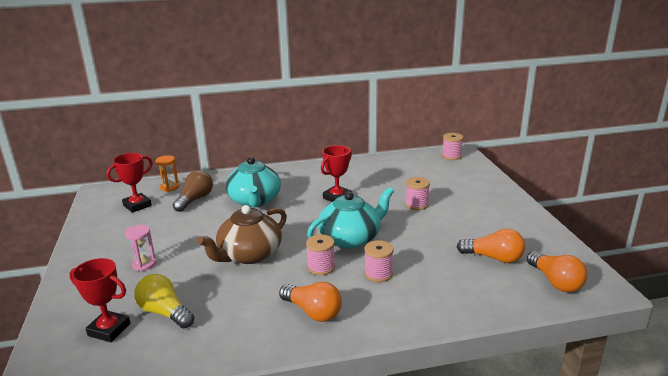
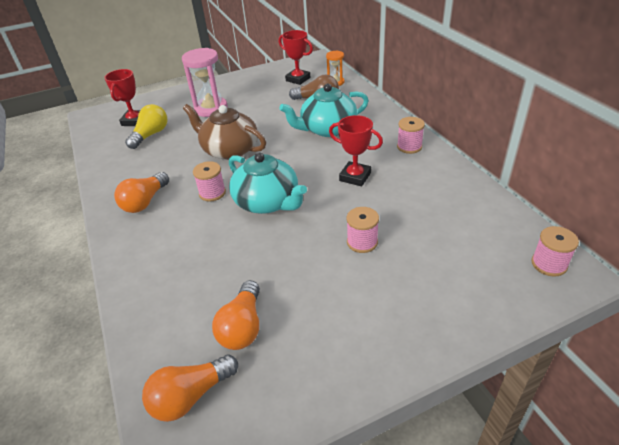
camera: 80 degrees right, 15 degrees up
(144, 264) = (211, 109): pink hourglass -> pink hourglass, size x1.81
(378, 274) = (203, 231): pink spool -> pink spool (409, 147)

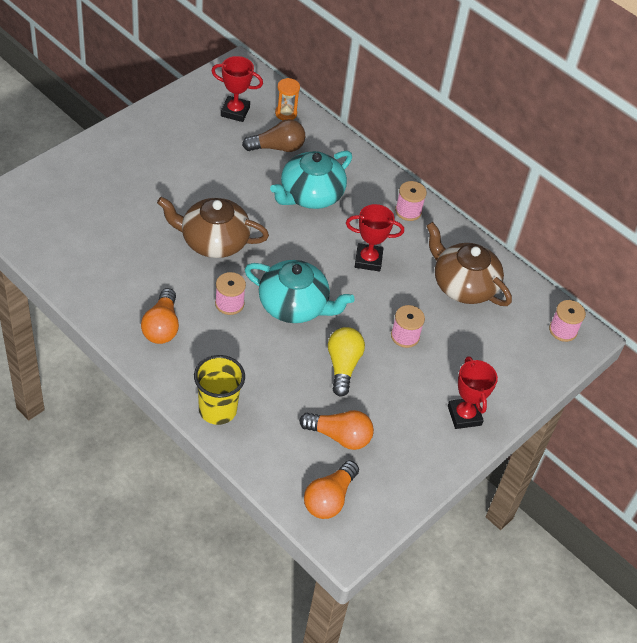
camera: 30 degrees left, 10 degrees up
(134, 121) = (61, 209): red trophy -> red trophy (464, 415)
(140, 276) = (217, 410): none -> yellow cup
(151, 135) = (100, 230): yellow light bulb -> yellow light bulb (343, 366)
(211, 109) = (150, 177): pink hourglass -> none
(242, 327) = (339, 436): orange light bulb -> orange light bulb turned 60 degrees counterclockwise
(442, 207) = (463, 285): none -> brown teapot

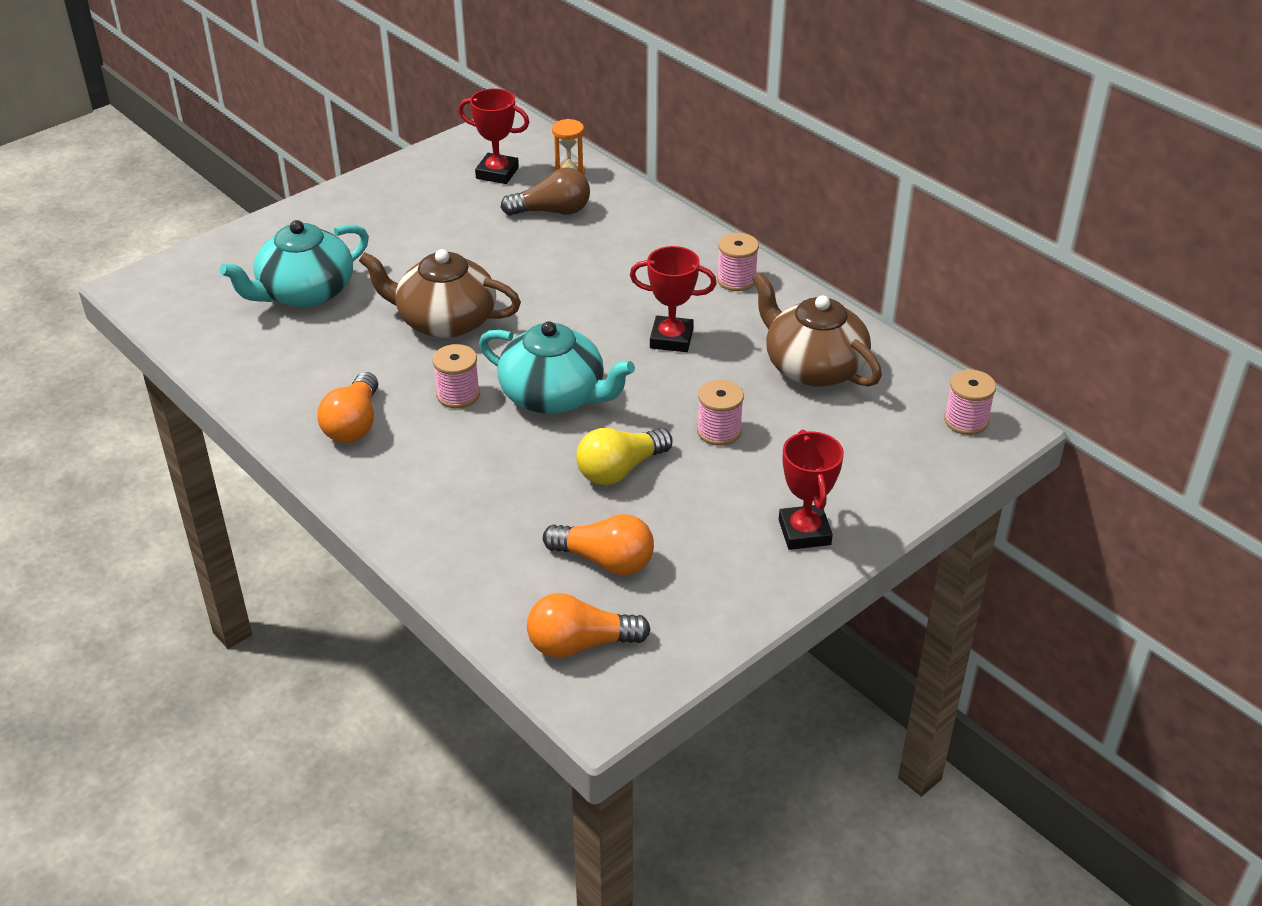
camera: 10 degrees right, 10 degrees down
(217, 410) = (421, 527): yellow cup -> none
(310, 195) = (594, 264): turquoise teapot -> turquoise teapot (305, 292)
(329, 499) = (580, 644): orange light bulb -> orange light bulb turned 45 degrees clockwise
(343, 366) = (620, 470): yellow light bulb -> yellow light bulb turned 135 degrees counterclockwise

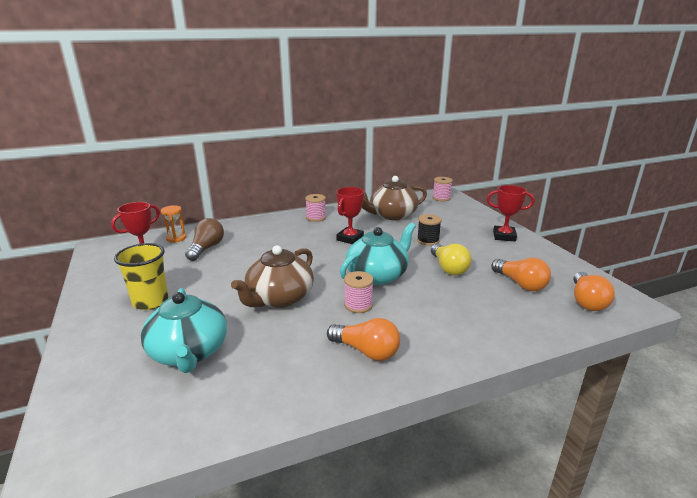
camera: 70 degrees left, 15 degrees down
(392, 224) = (150, 301): none -> yellow cup
(605, 561) = (520, 284): orange light bulb -> orange light bulb turned 105 degrees clockwise
(719, 431) = (428, 240): pink spool -> black spool

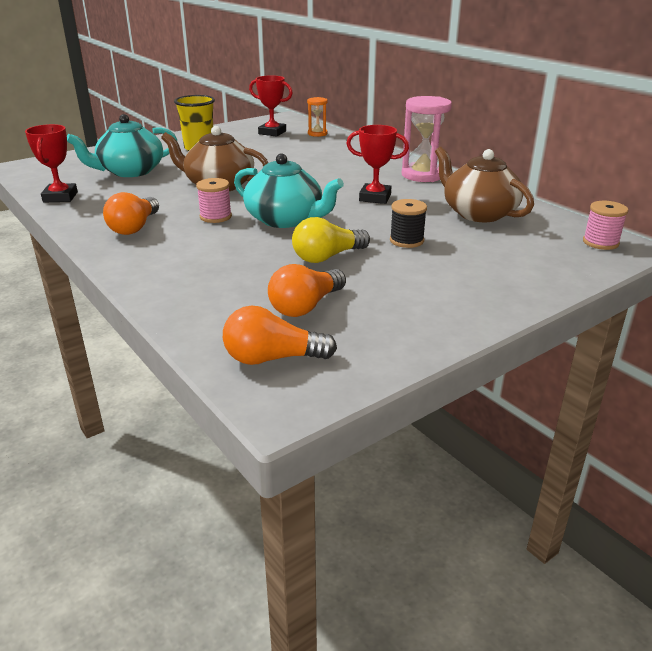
camera: 75 degrees right, 5 degrees up
(206, 248) = (303, 146): brown light bulb -> none
(316, 218) = (422, 175): pink spool -> pink hourglass
(504, 236) = (475, 297): red trophy -> red trophy (60, 197)

